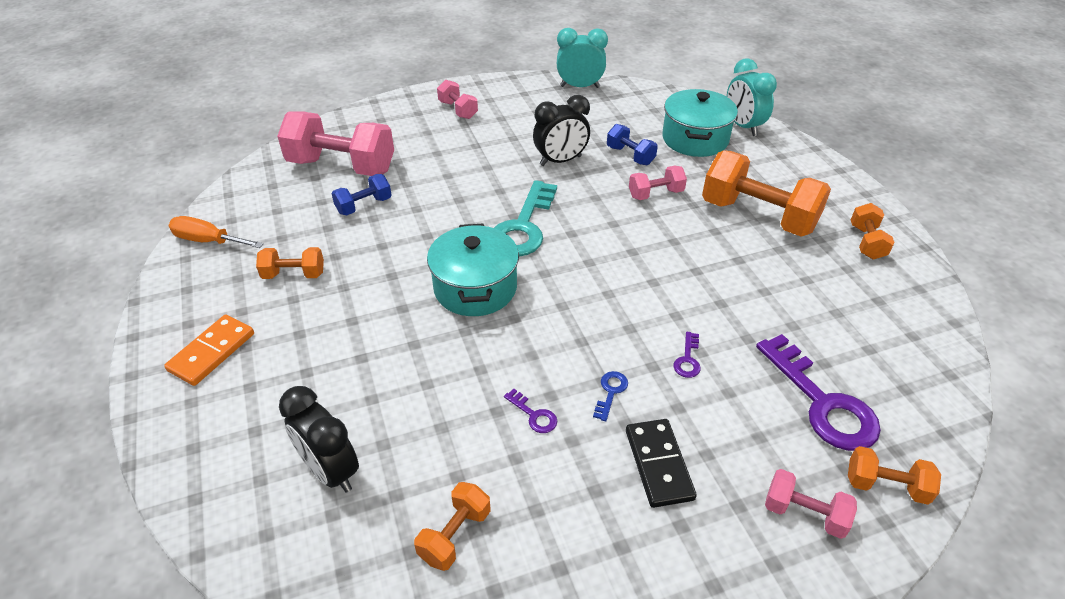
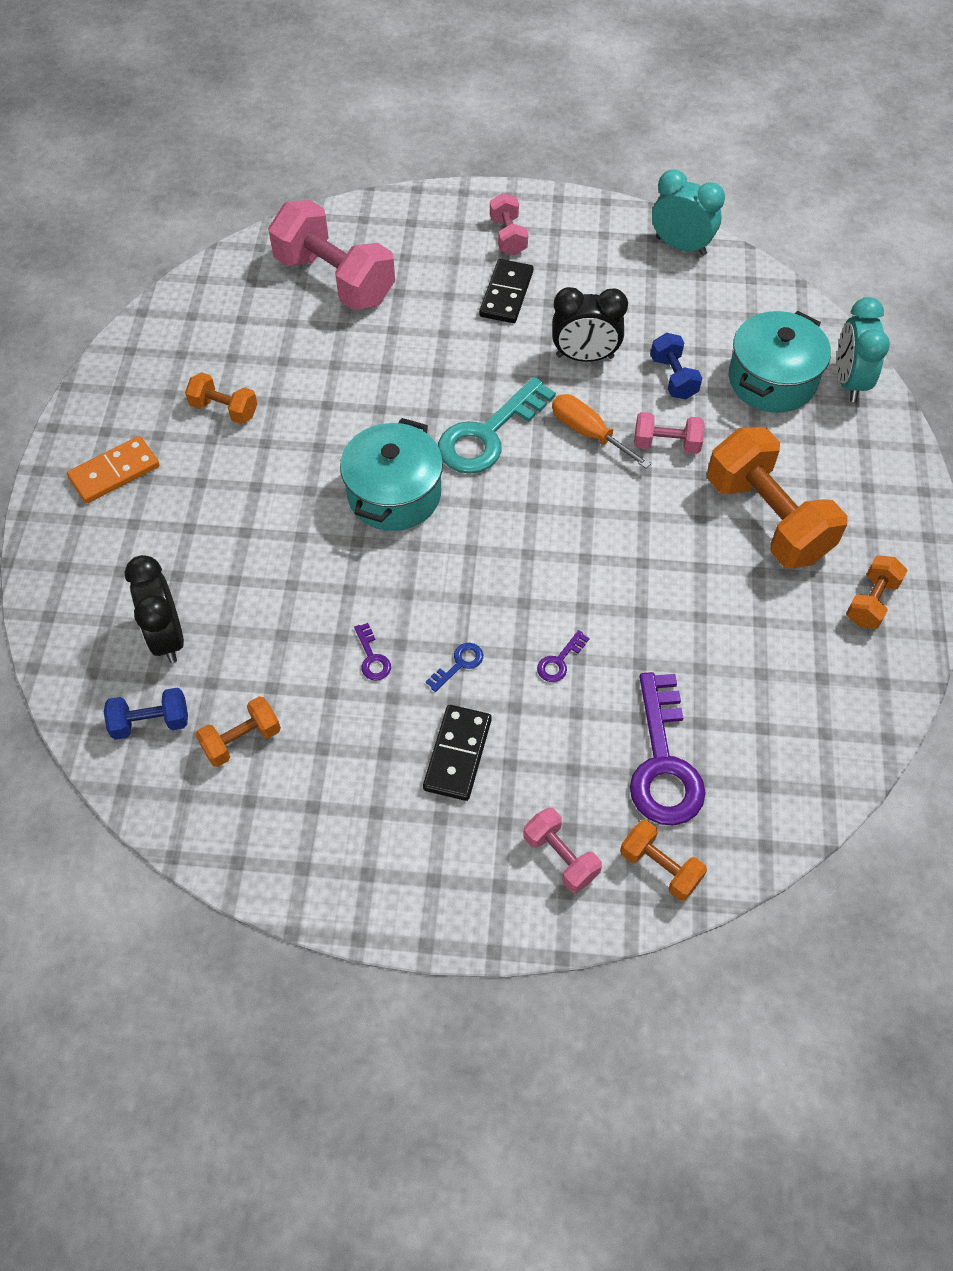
camera: 25 degrees right, 15 degrees up
(208, 241) = (159, 336): orange screwdriver -> orange screwdriver (588, 433)
(364, 206) = (333, 344): blue dumbbell -> blue dumbbell (151, 722)
(479, 141) = (506, 294): none -> black domino

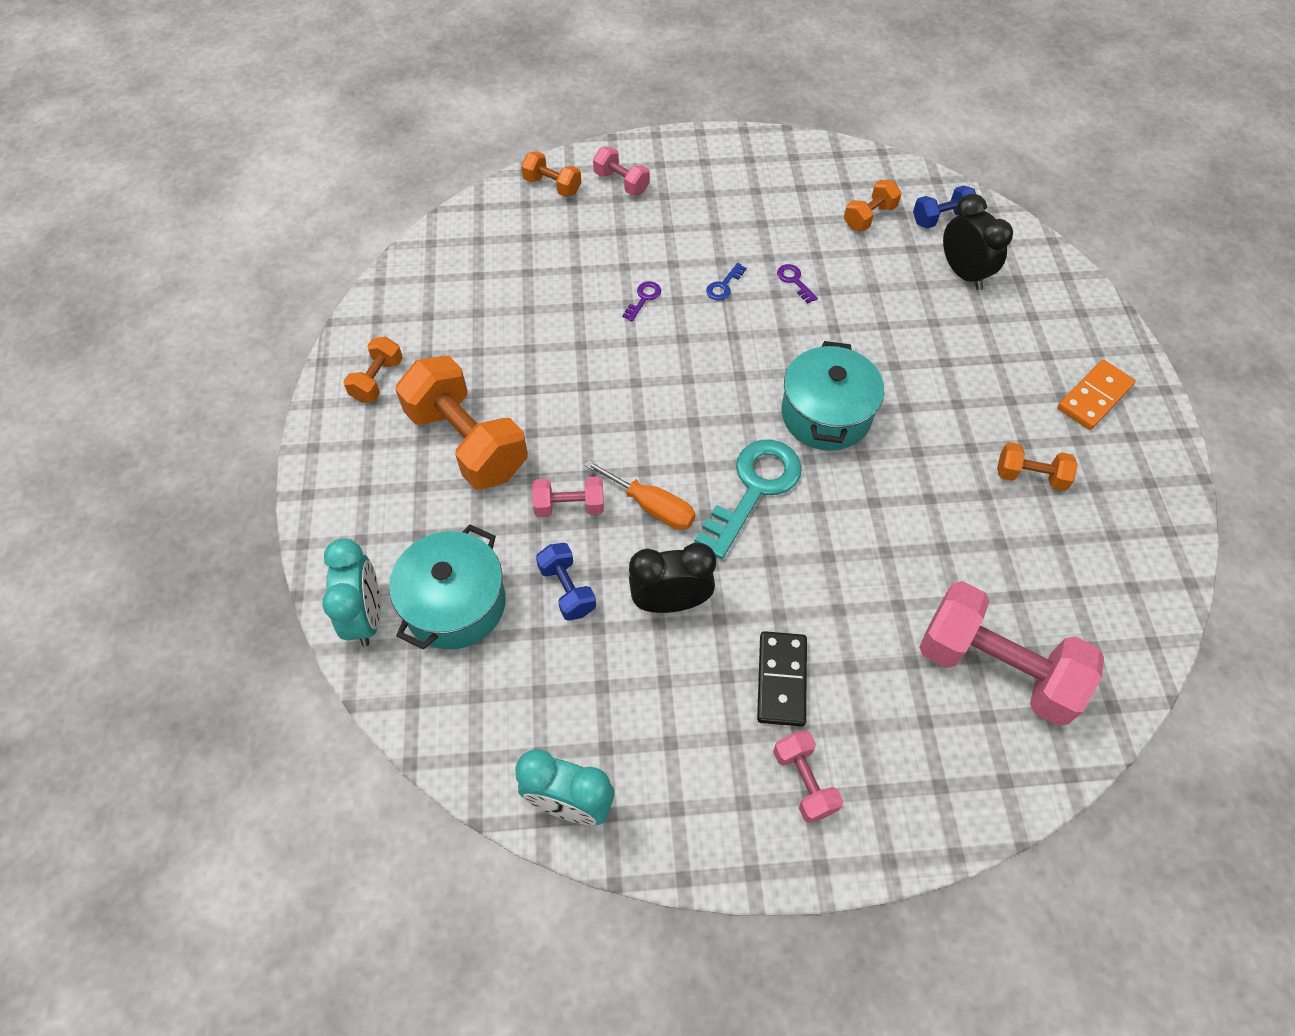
camera: 170 degrees right, 0 degrees up
(457, 754) = (708, 229): black domino -> none
(663, 763) = (554, 243): purple key -> none

